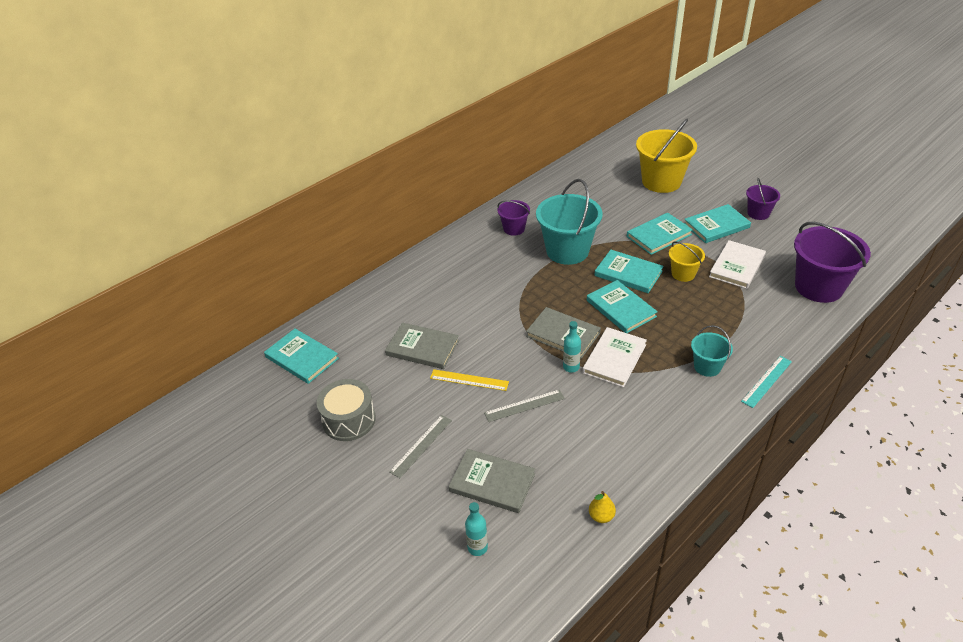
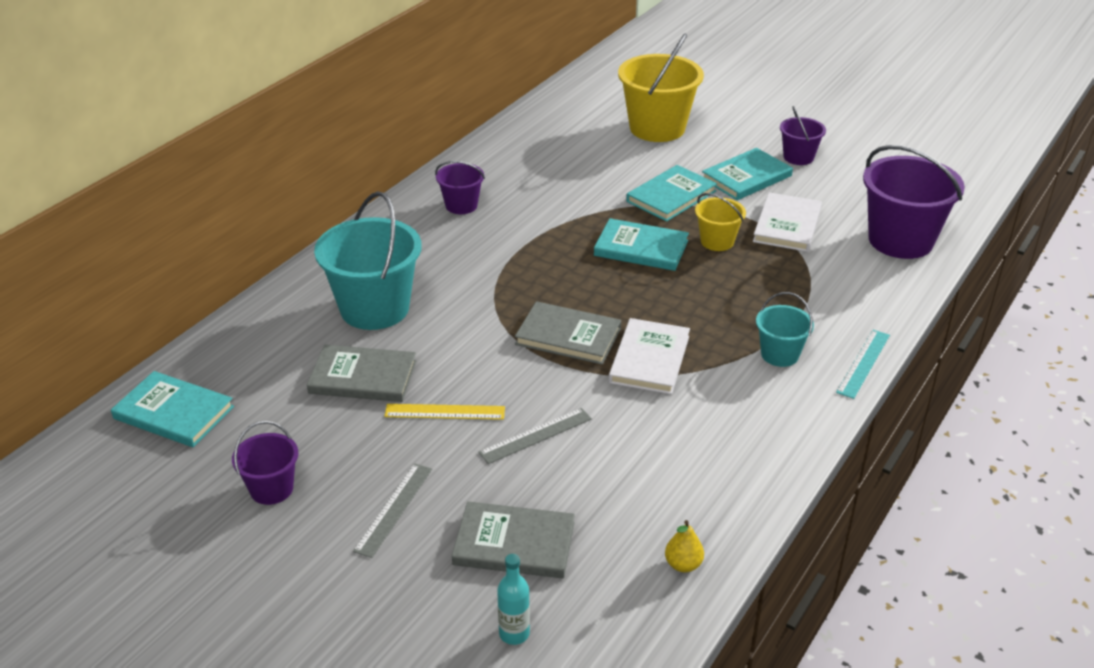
camera: 15 degrees left, 5 degrees down
(349, 420) = (271, 489): grey drum -> purple bucket
(567, 251) = (547, 227): turquoise bucket -> turquoise bucket (374, 308)
(571, 367) = (590, 377): turquoise bottle -> none
(621, 308) = (642, 294): turquoise book -> none

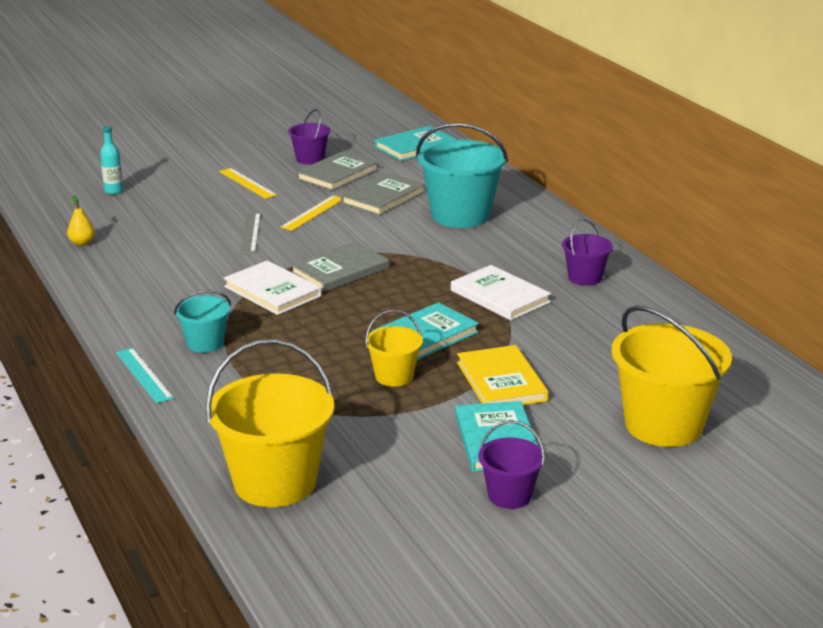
camera: 120 degrees right, 10 degrees down
(394, 509) = (247, 183): grey ruler -> yellow ruler
(514, 544) = (172, 205): grey book -> grey book (337, 174)
(671, 196) = (501, 381): turquoise book -> yellow book
(787, 225) = (378, 426): white book -> white book (500, 296)
(900, 240) = (275, 482): purple bucket -> yellow bucket

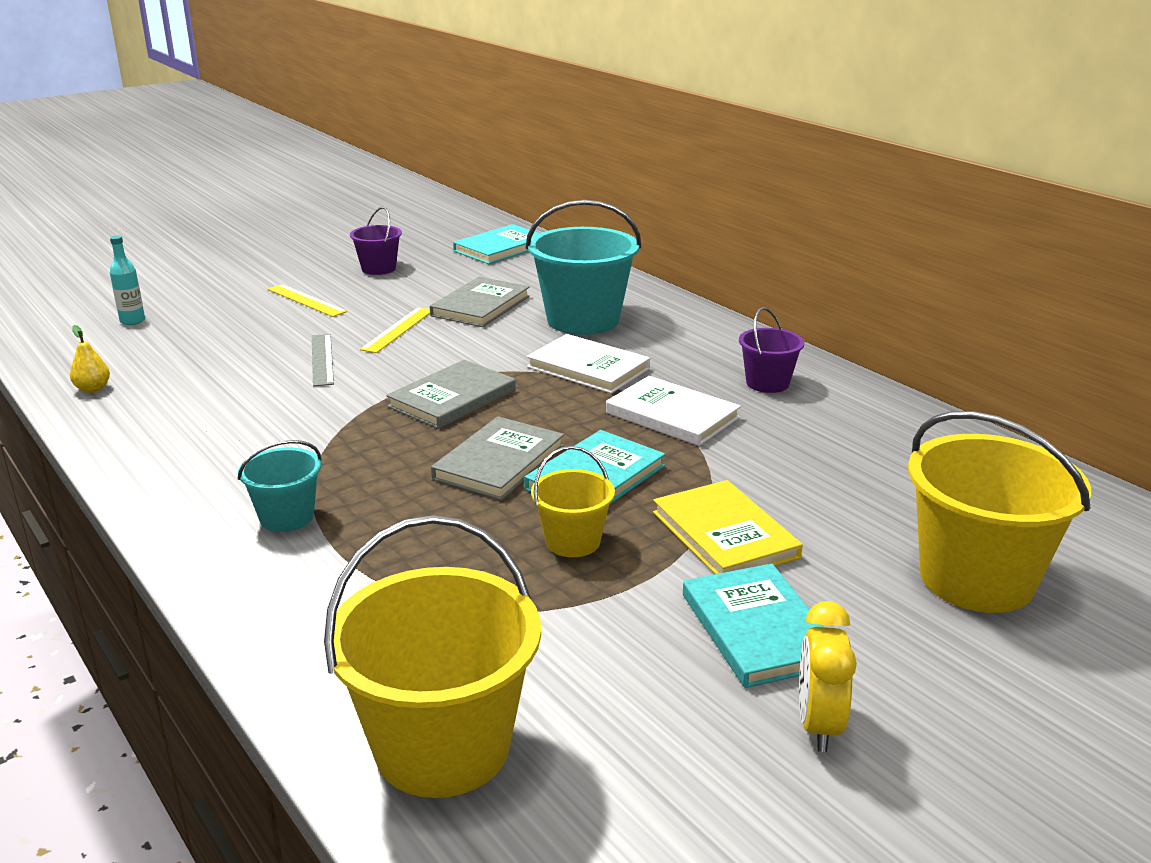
camera: 10 degrees left, 0 degrees up
(144, 375) = (200, 576): turquoise ruler -> none
(272, 291) = (368, 433): white book -> white book (588, 368)
(337, 174) = (417, 283): grey book -> grey book (499, 462)
(509, 495) = (818, 725): purple bucket -> yellow clock

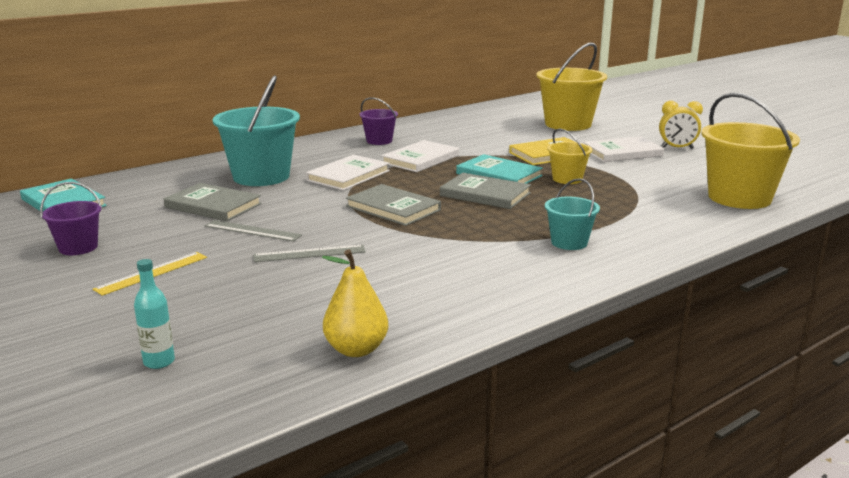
camera: 90 degrees left, 5 degrees down
(93, 389) = (356, 349): yellow pear -> yellow pear, size x1.63
(398, 329) = (252, 231): yellow ruler -> grey ruler
(758, 629) = (622, 152): turquoise book -> white book

